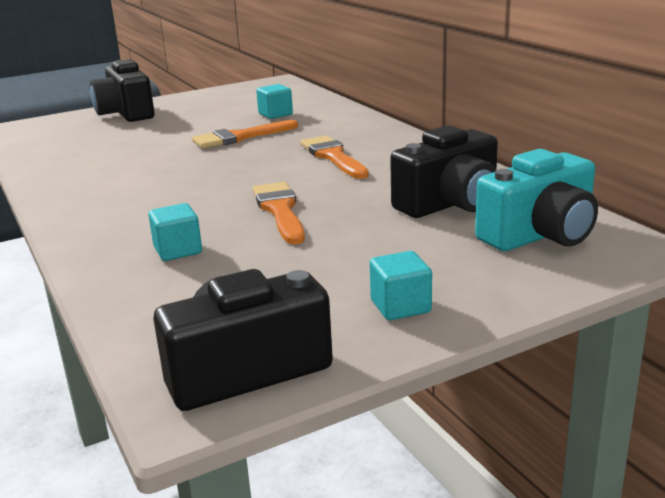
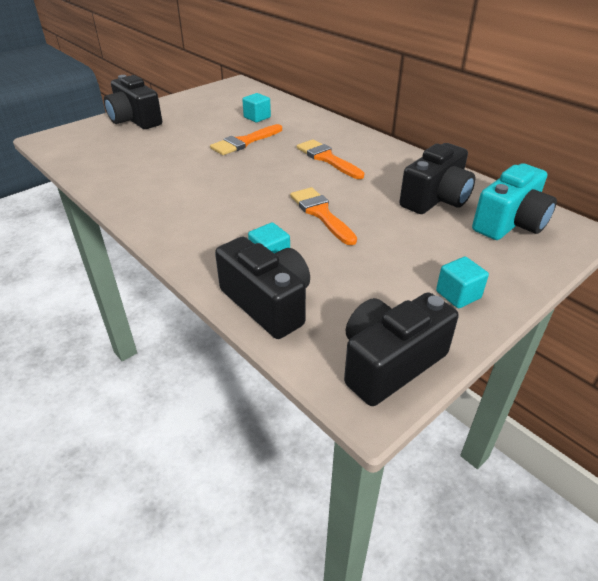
camera: 15 degrees left, 15 degrees up
(138, 294) = (267, 303): none -> black camera

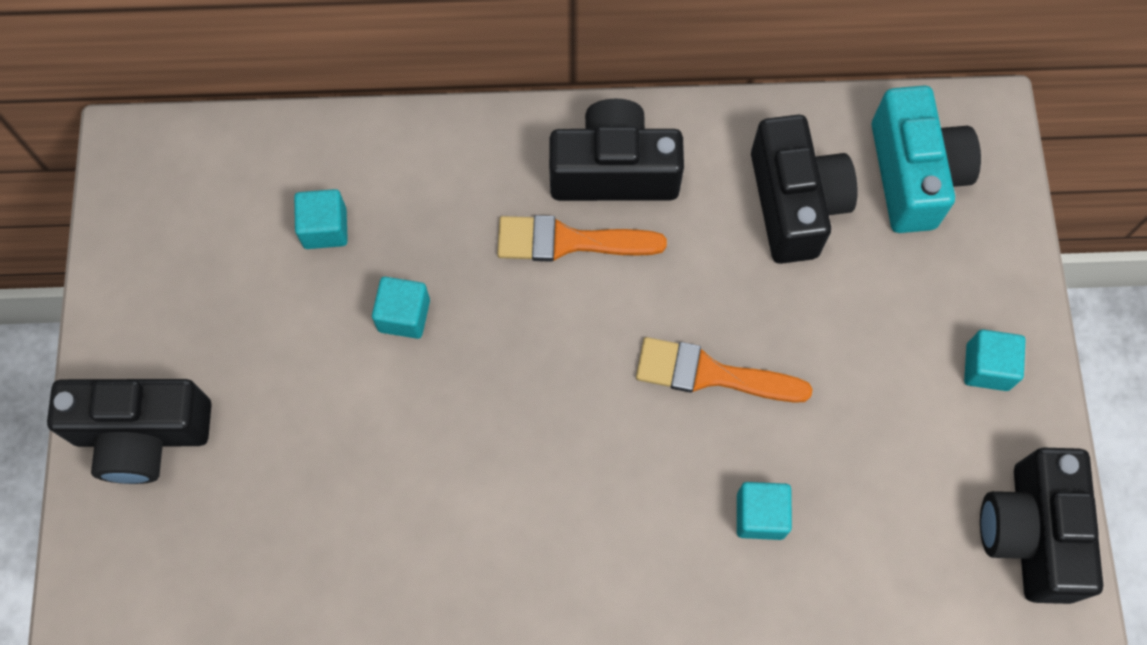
camera: 50 degrees left, 30 degrees up
(244, 142) = (404, 315): orange brush -> turquoise cube
(267, 303) = (846, 582): black camera -> black camera (614, 171)

